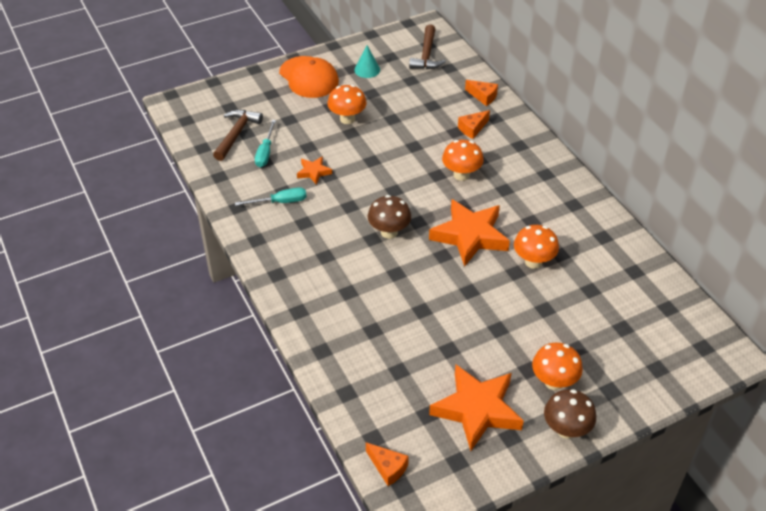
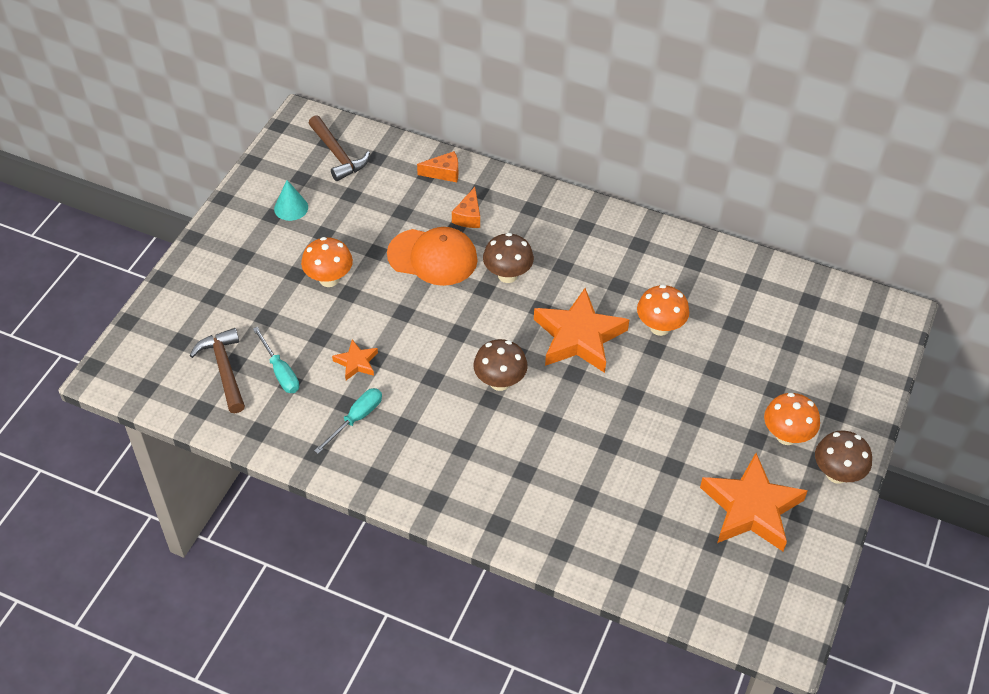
camera: 40 degrees left, 5 degrees up
(309, 77) = (235, 253): orange cap -> orange cap (433, 257)
(388, 468) = (732, 619): orange cheese -> none
(461, 175) = (507, 275): orange mushroom -> brown mushroom

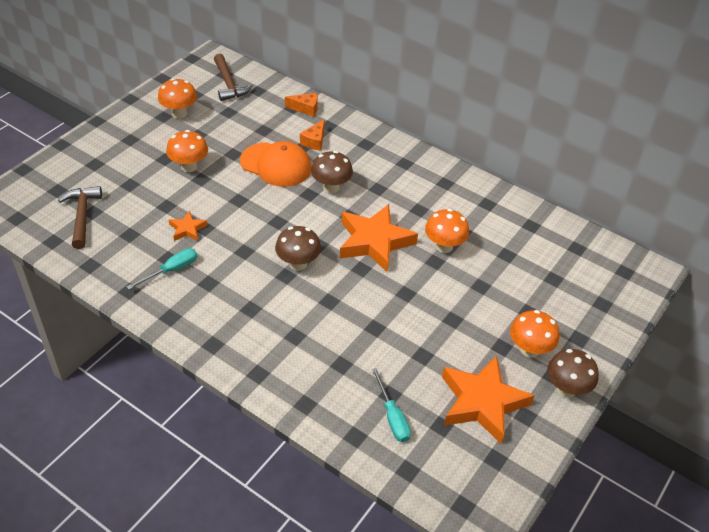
camera: 10 degrees right, 5 degrees down
(280, 371) = (125, 225): turquoise screwdriver -> turquoise screwdriver (392, 417)
(291, 208) = (179, 113): turquoise cone -> orange mushroom

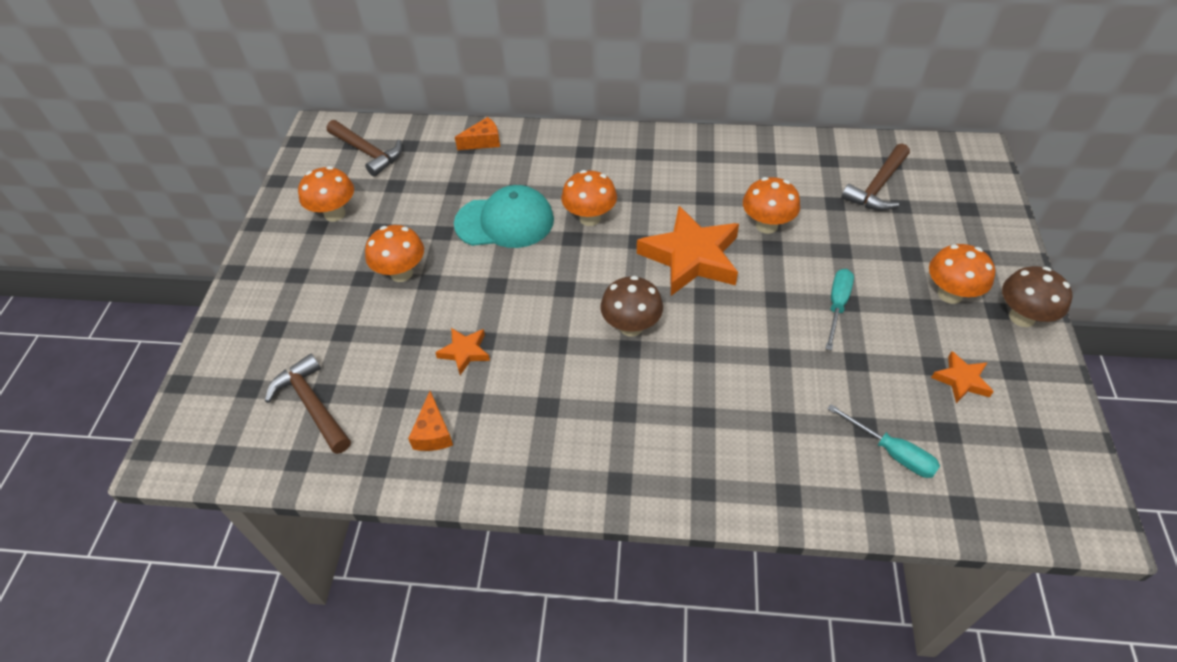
camera: 25 degrees left, 5 degrees up
(171, 270) = (488, 415): turquoise screwdriver -> turquoise screwdriver (837, 306)
(276, 165) = (505, 221): orange cap -> turquoise cap
(314, 141) = (525, 174): orange cheese -> orange cheese (433, 432)
(331, 187) = (590, 218): brown mushroom -> orange mushroom
(482, 402) = (961, 380): orange star -> orange star, size x0.47
(549, 258) = (877, 186): none -> brown hammer

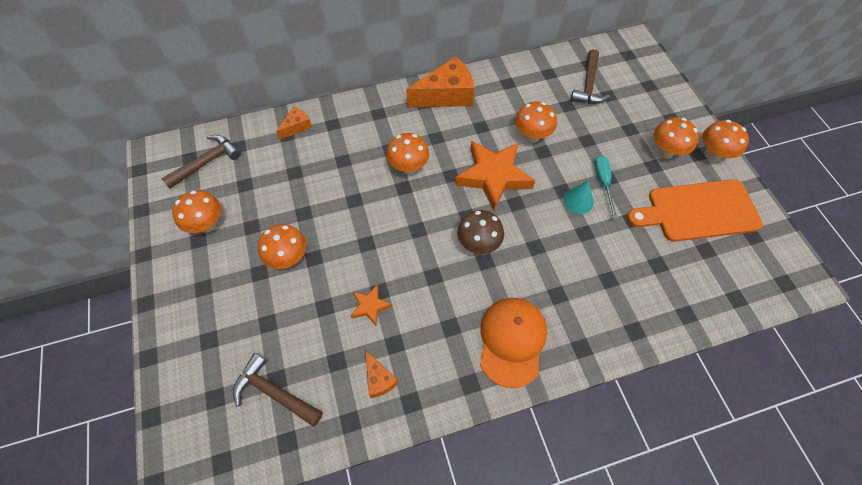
camera: 25 degrees left, 10 degrees up
(367, 152) = (207, 162): brown hammer -> brown hammer turned 60 degrees counterclockwise
(505, 221) = (347, 189): turquoise cap -> none
(615, 448) = (512, 341): none -> orange cap
(679, 152) = (446, 95): none -> orange cheese
(790, 317) = (578, 200): none -> turquoise cone
(891, 452) = (681, 277): turquoise screwdriver -> none
(961, 380) = (698, 211): orange star -> orange cutting board
(1022, 317) = (712, 154): brown mushroom -> orange mushroom

